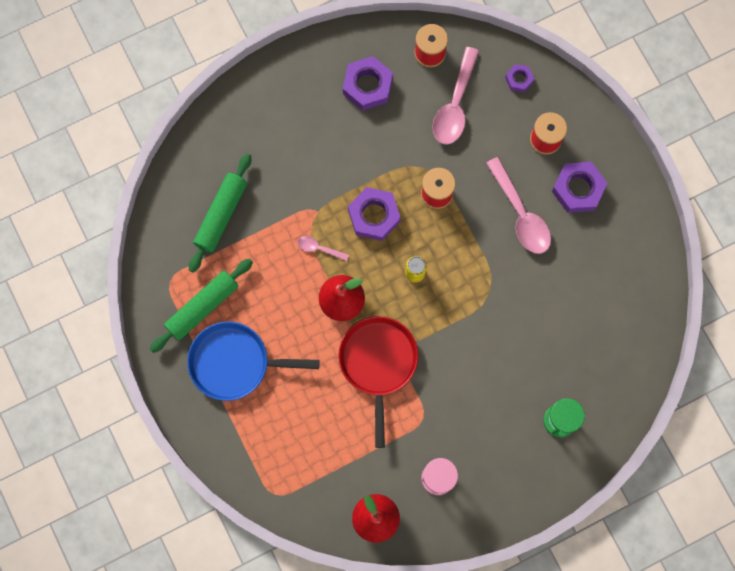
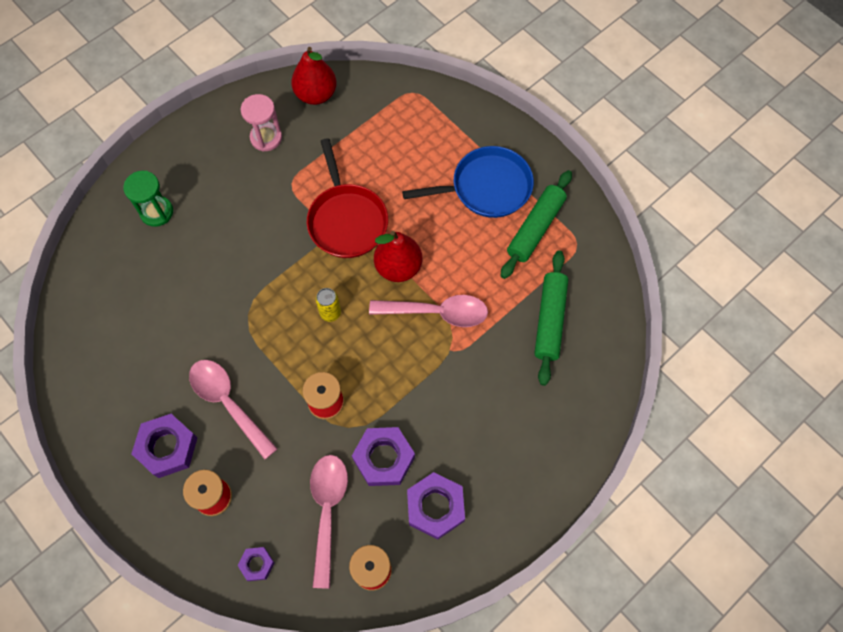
camera: 165 degrees right, 10 degrees down
(319, 248) = (437, 312): pink spoon -> pink spoon, size x2.06
(374, 216) = (388, 360): purple nut -> purple nut (384, 458)

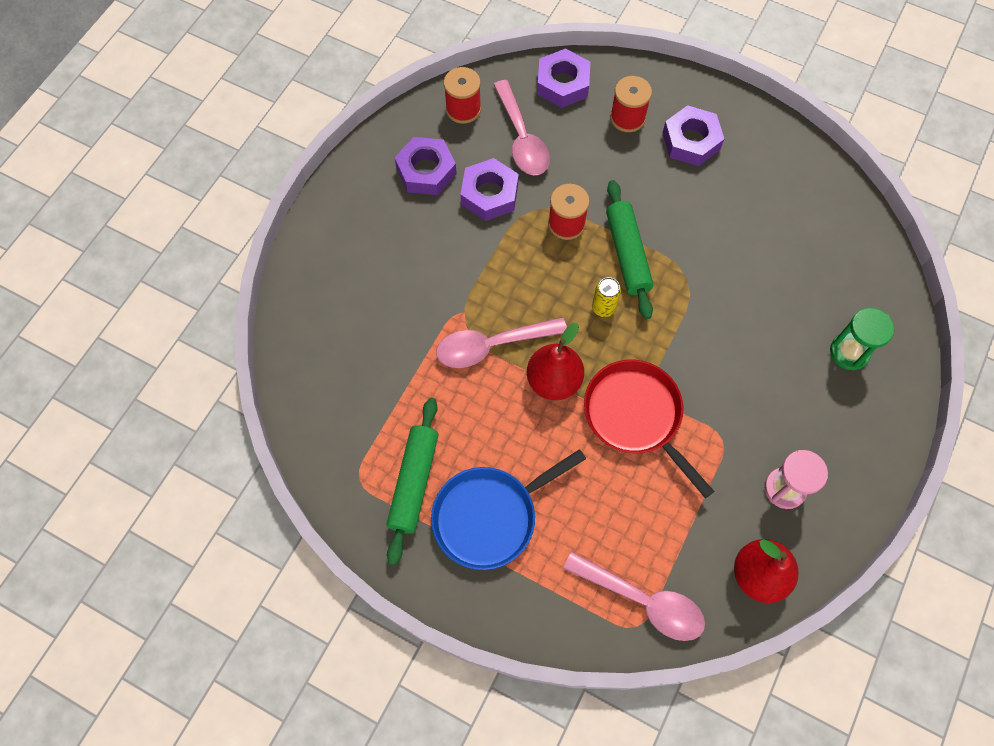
camera: 160 degrees right, 0 degrees up
(228, 403) = (658, 193): pink spoon -> pink spoon (643, 601)
(257, 564) = (563, 84): purple nut -> purple nut, size x1.85
(550, 320) = (367, 378): green rolling pin -> green rolling pin (627, 254)

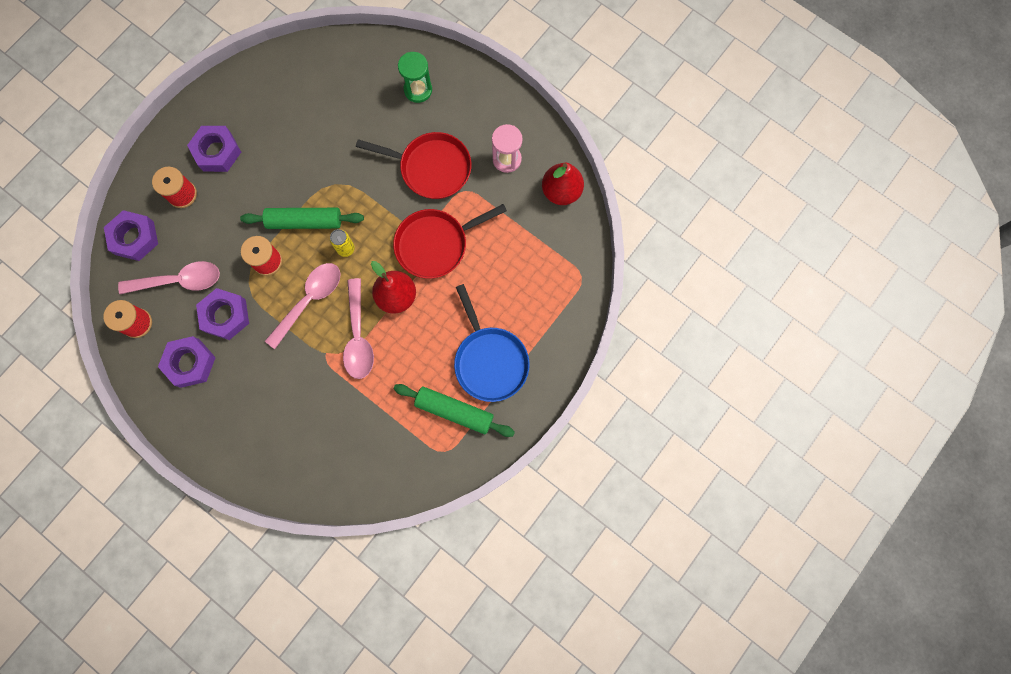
camera: 80 degrees left, 10 degrees up
(643, 601) = (566, 269): pink spoon -> pink spoon (309, 300)
(742, 390) = (431, 168): none -> red pan

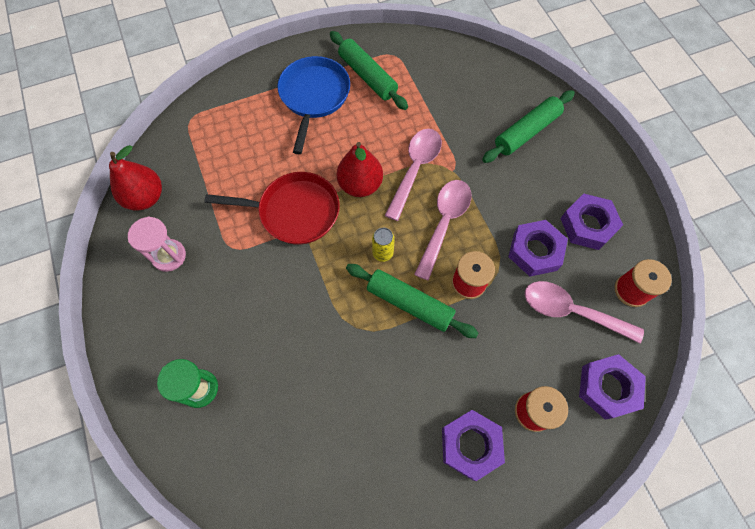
camera: 150 degrees left, 10 degrees down
(277, 430) = (526, 132): none -> green rolling pin
(309, 300) = (444, 223): pink spoon -> pink spoon turned 135 degrees clockwise
(431, 168) = (247, 289): red pan -> none

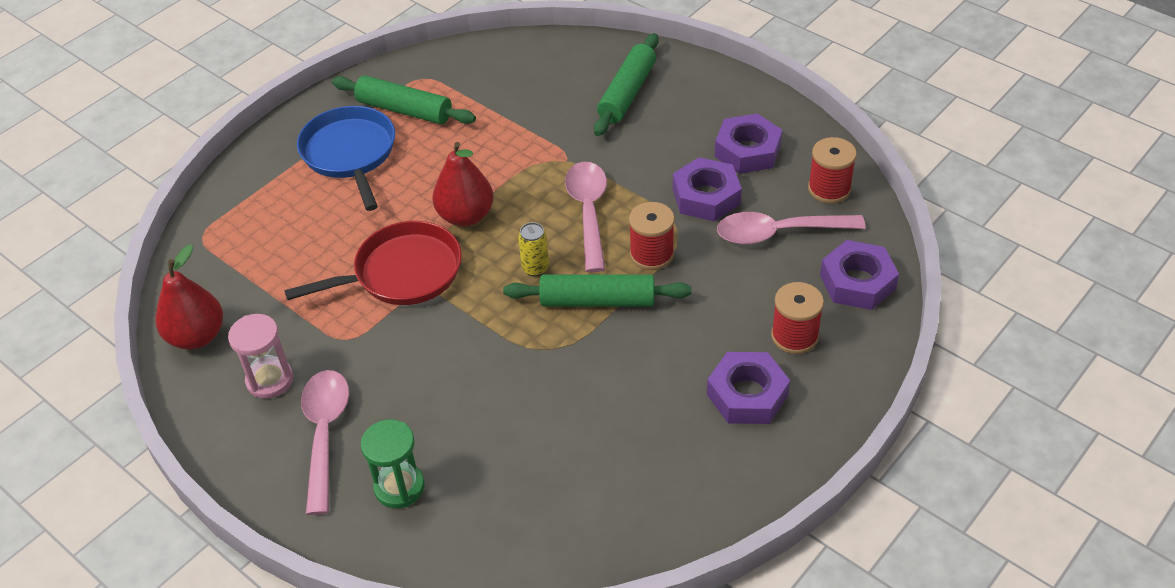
camera: 25 degrees left, 20 degrees down
(415, 169) = (522, 176): pink spoon -> pink spoon (325, 434)

